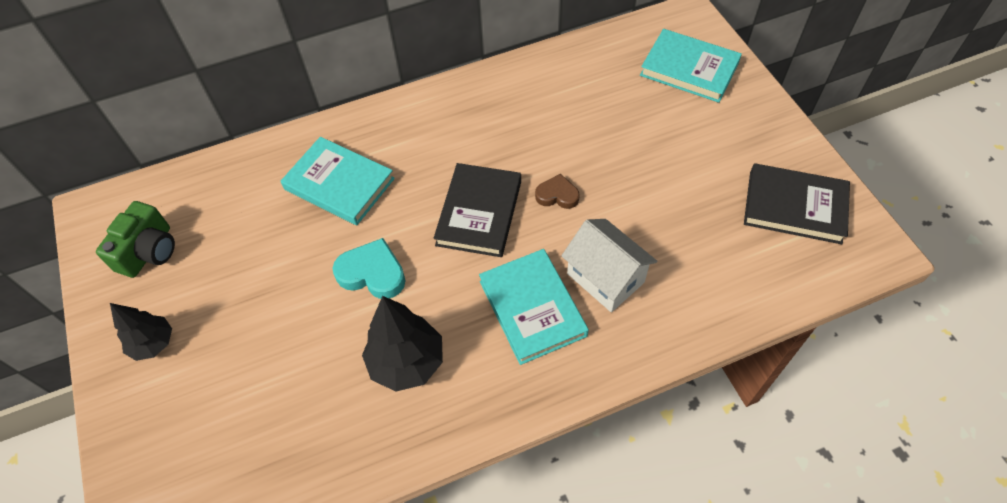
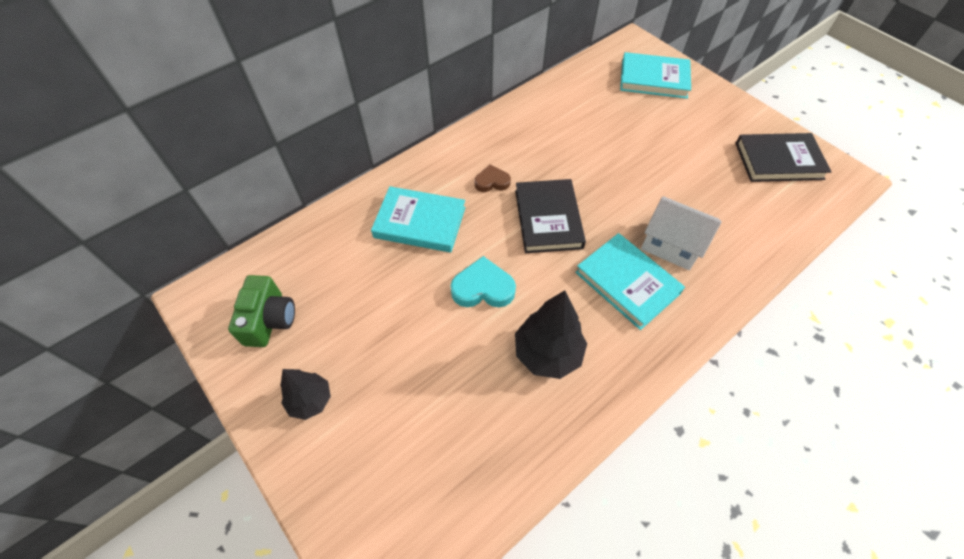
camera: 20 degrees left, 0 degrees up
(557, 195) = (603, 191): brown heart -> brown heart (492, 182)

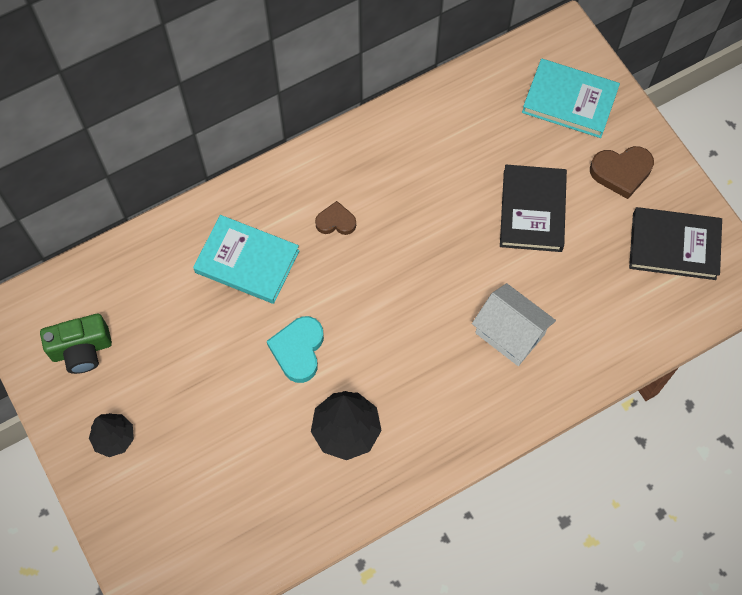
camera: 10 degrees right, 10 degrees up
(270, 320) = (81, 350): green camera -> green camera turned 60 degrees clockwise
(483, 288) = (298, 350): turquoise heart -> turquoise heart turned 90 degrees counterclockwise
(548, 219) = (386, 279): black book -> black book (532, 210)
(627, 283) = (448, 369): turquoise book -> none
(713, 118) = (621, 172): none -> brown heart

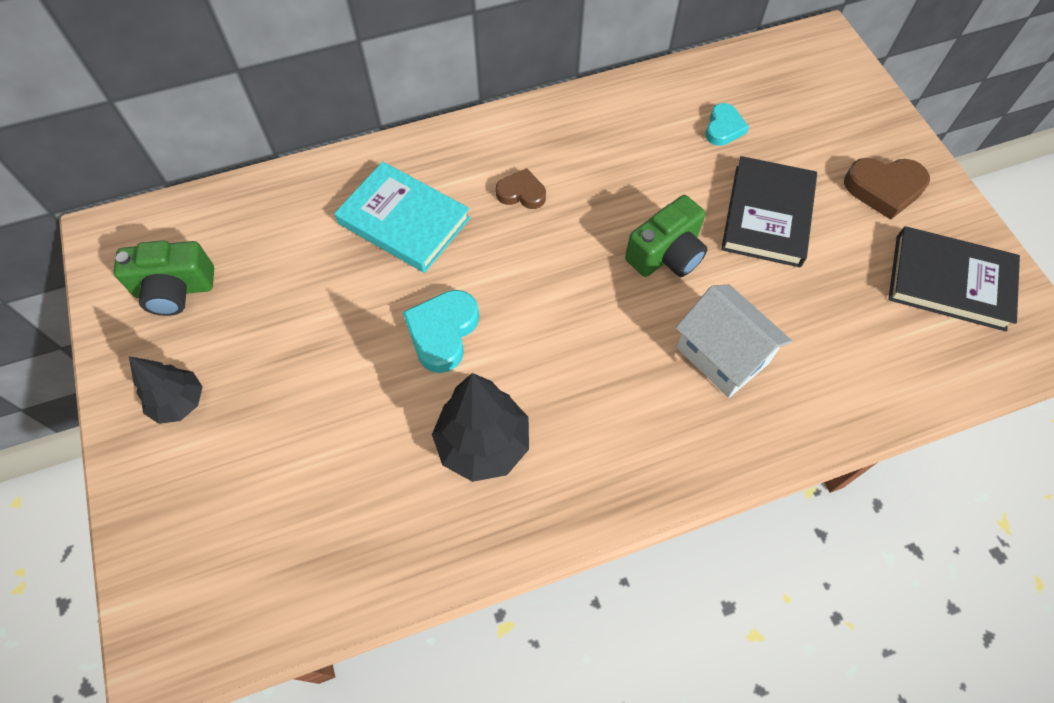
camera: 10 degrees right, 5 degrees down
(458, 257) = (666, 254): none -> green camera
(489, 135) = (723, 128): none -> turquoise heart
(569, 101) = (824, 106): turquoise book -> none

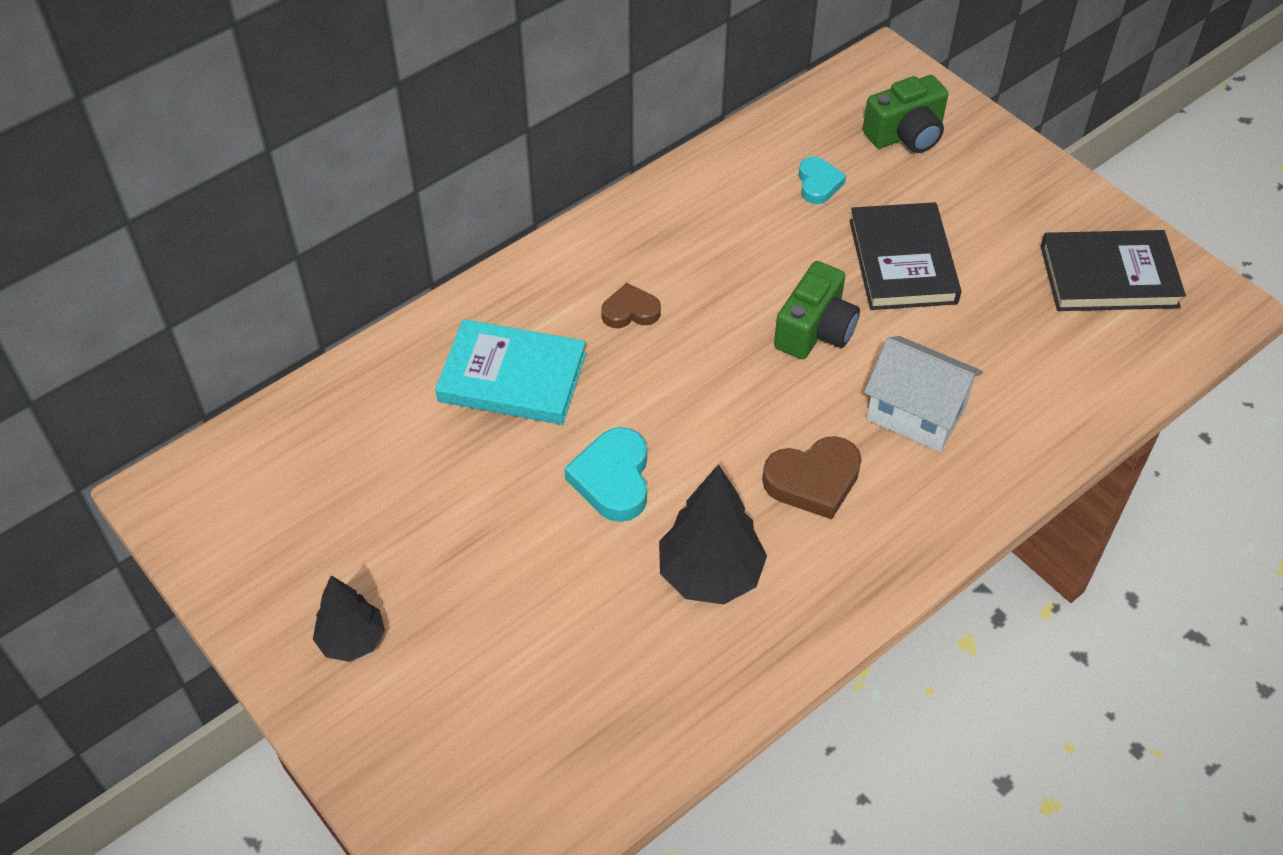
camera: 20 degrees left, 10 degrees down
(175, 289) = (281, 526): green camera -> green camera (906, 134)
(884, 189) = (1009, 202): brown heart -> brown heart (813, 481)

